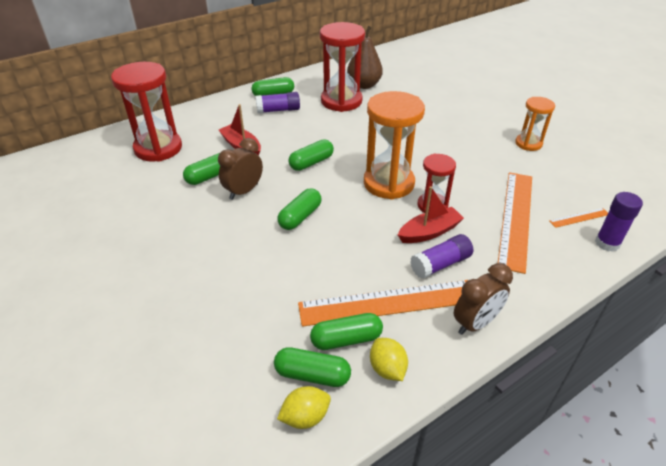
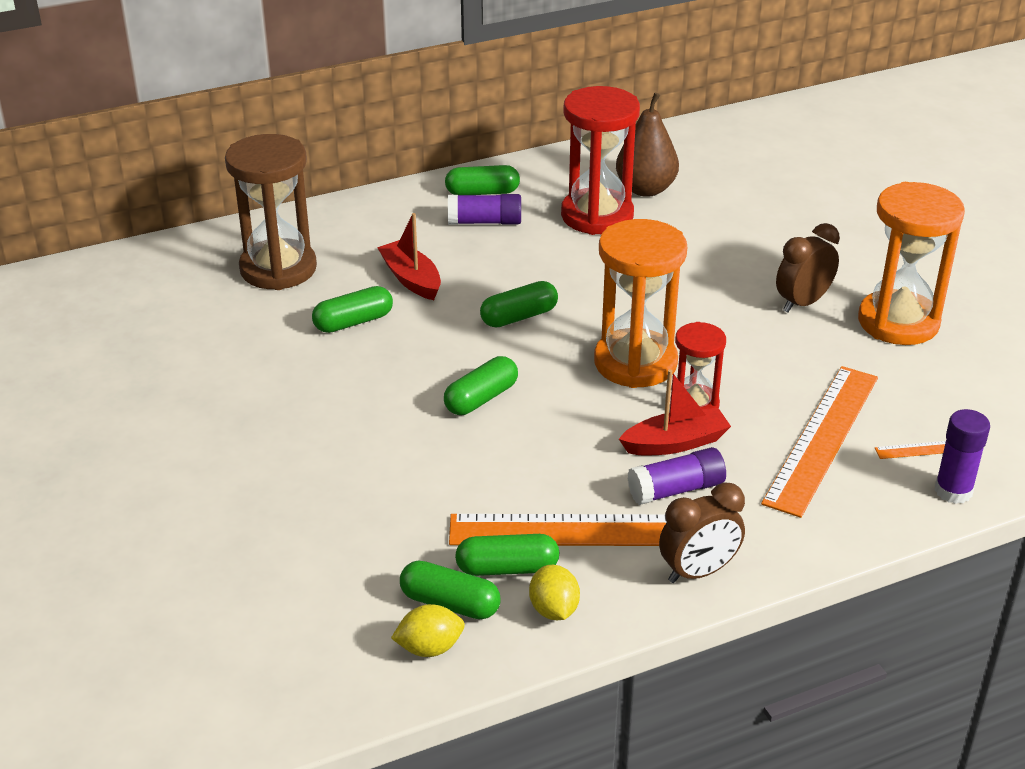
camera: 10 degrees right, 5 degrees down
(158, 148) = (278, 269): red hourglass -> brown hourglass
(244, 191) = (402, 351): brown clock -> brown clock (802, 303)
(528, 144) = (898, 322): orange hourglass -> orange hourglass, size x1.76

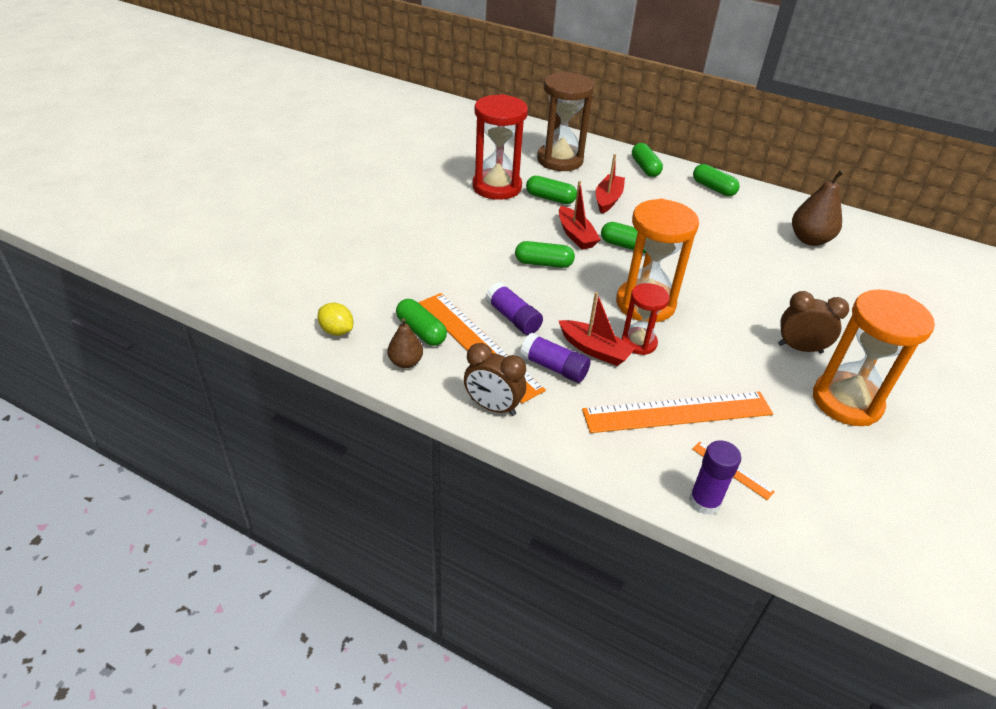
camera: 50 degrees right, 5 degrees up
(450, 603) = (375, 323): green capsule -> green capsule (645, 168)
(454, 343) = (576, 235): none -> red boat
(484, 222) = (689, 200): purple glue stick -> purple glue stick (513, 318)
(554, 610) = (405, 362): yellow lemon -> brown pear
(597, 216) = (756, 233): red hourglass -> red hourglass (497, 187)

